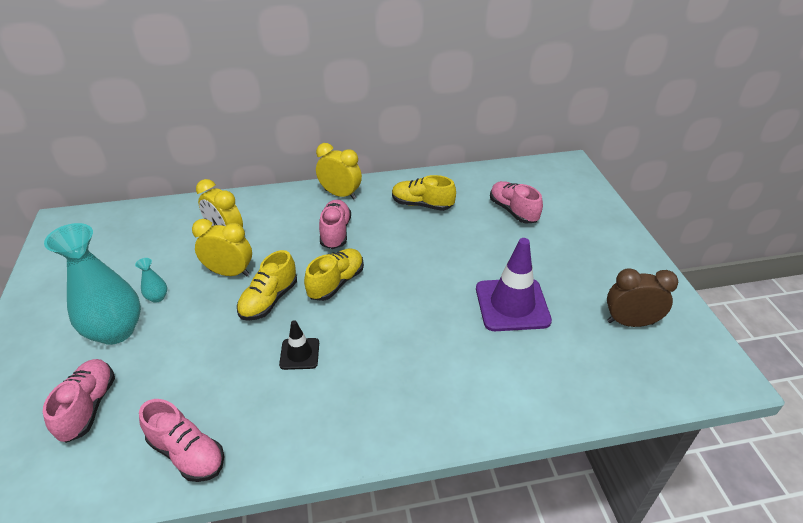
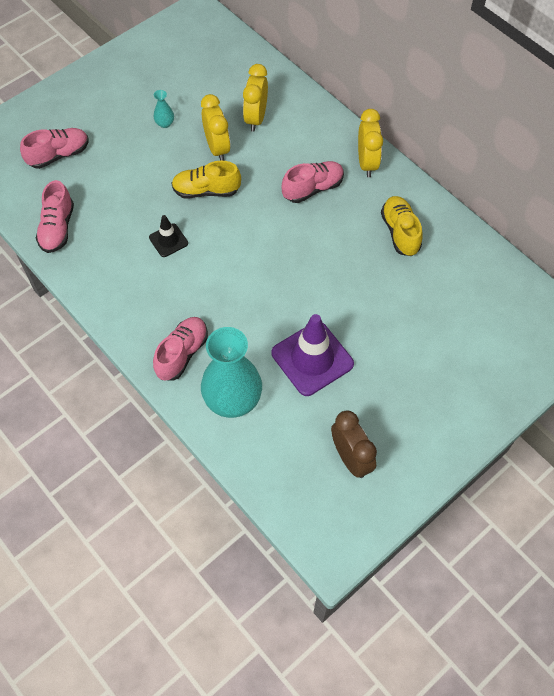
camera: 60 degrees right, 20 degrees up
(116, 331) = (122, 123): turquoise vase -> turquoise vase (233, 399)
(336, 283) = (253, 222): yellow shoe -> none
(513, 211) = (448, 310): pink shoe -> pink shoe (182, 354)

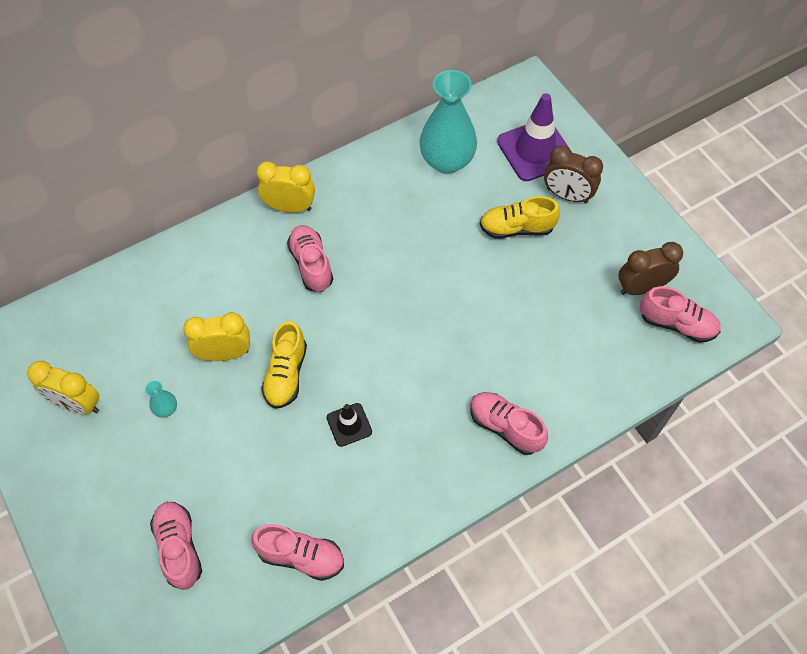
camera: 80 degrees left, 0 degrees up
(233, 399) = (567, 383): turquoise vase -> turquoise vase (447, 161)
(256, 118) = (191, 306): yellow clock -> yellow clock (77, 404)
(312, 358) = (528, 302): purple traffic cone -> purple traffic cone (535, 150)
(316, 494) = (676, 324): none -> pink shoe
(400, 232) = (388, 196): yellow shoe -> yellow shoe (516, 228)
(444, 381) = (567, 195): none -> brown clock

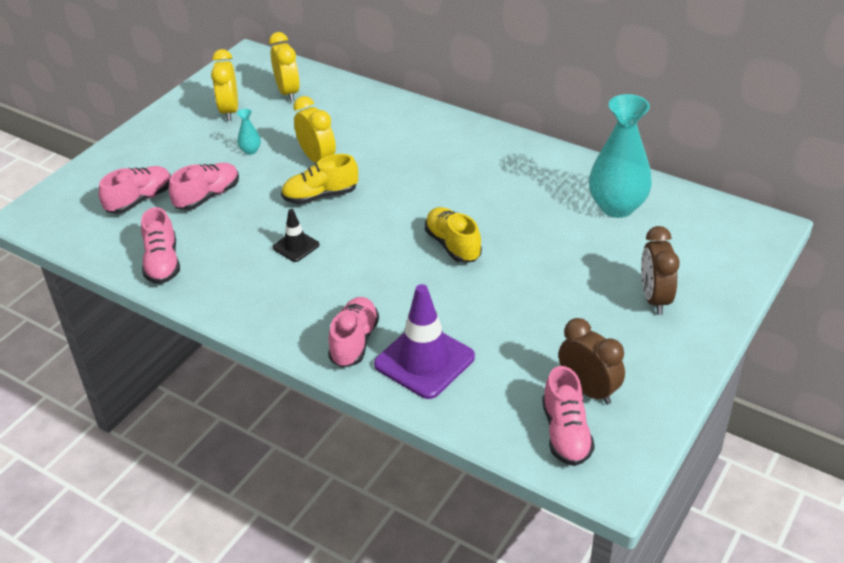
camera: 65 degrees right, 20 degrees down
(290, 207) = (482, 139): yellow clock -> yellow clock (288, 92)
(311, 264) = (435, 171): pink shoe -> pink shoe (207, 197)
(516, 228) = (581, 277): yellow shoe -> yellow shoe (453, 245)
(535, 150) = (688, 258): purple traffic cone -> purple traffic cone (424, 361)

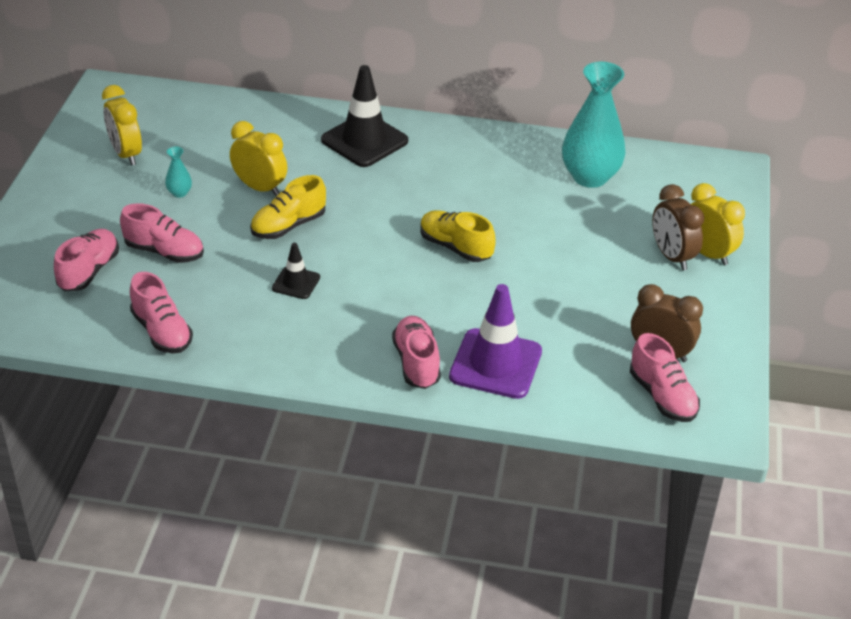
camera: 25 degrees left, 0 degrees up
(207, 197) = (164, 252): pink shoe -> pink shoe turned 90 degrees clockwise
(288, 92) = (180, 121): yellow clock -> yellow clock (707, 253)
(430, 136) = (364, 140): none -> black traffic cone

